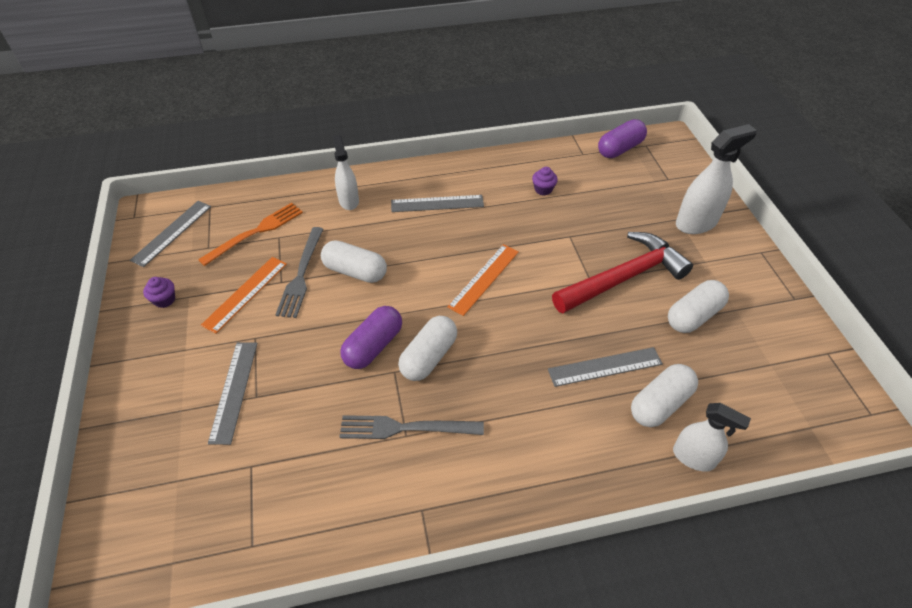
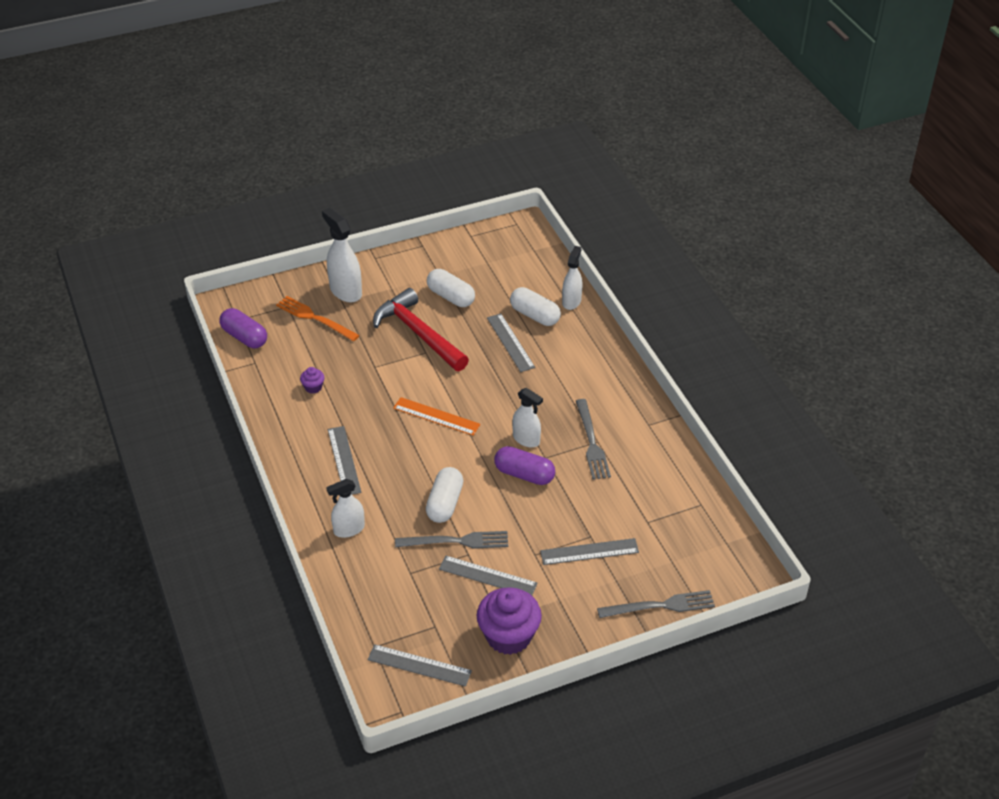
camera: 100 degrees left, 5 degrees down
(120, 450) = (660, 606): none -> grey fork
(164, 300) = (508, 636): purple cupcake -> purple cupcake, size x2.26
(245, 293) = (488, 576): orange ruler -> grey ruler
(255, 232) = (407, 593): orange fork -> orange fork (315, 318)
(428, 357) = (526, 439): white capsule -> white spray bottle

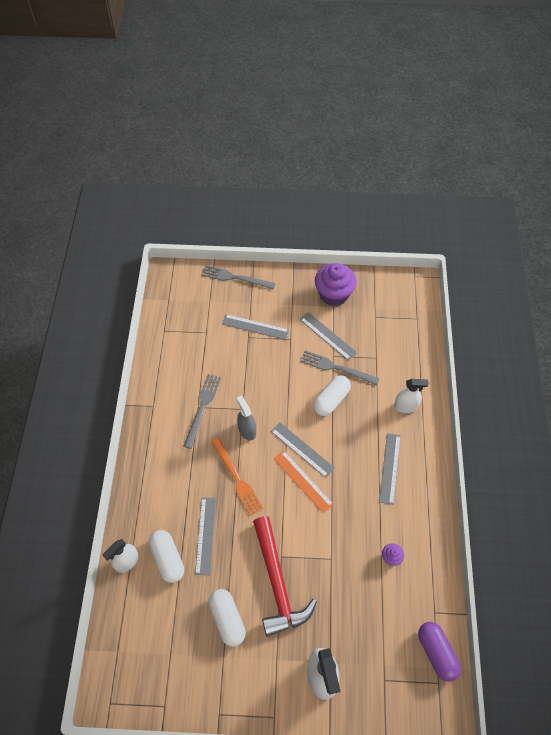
camera: 155 degrees left, 15 degrees up
(315, 318) = (363, 648): orange fork -> orange fork (237, 478)
(419, 665) = (394, 297): grey ruler -> grey ruler (302, 449)
(524, 474) = (264, 401): purple capsule -> none
(526, 439) = (247, 430): white spray bottle -> grey spray bottle

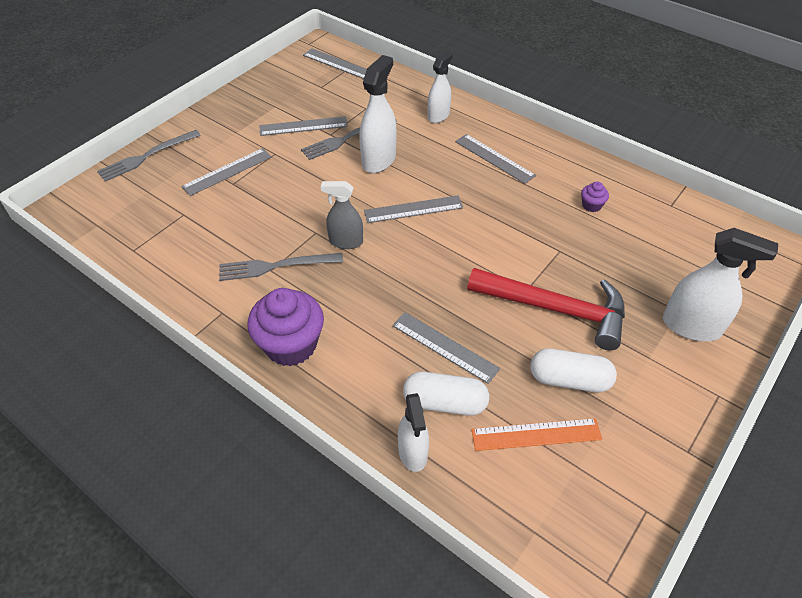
camera: 55 degrees left, 10 degrees down
(202, 408) = (276, 266): grey fork -> grey fork turned 60 degrees counterclockwise
(237, 478) = (397, 280): orange fork -> none
(303, 481) = (451, 227): orange ruler -> orange ruler (536, 434)
(331, 400) = (379, 160): white capsule -> white spray bottle
(333, 294) = (262, 99): purple cupcake -> purple cupcake (291, 345)
(408, 309) = (338, 64): none -> grey ruler
(436, 652) = (714, 224): purple capsule -> none

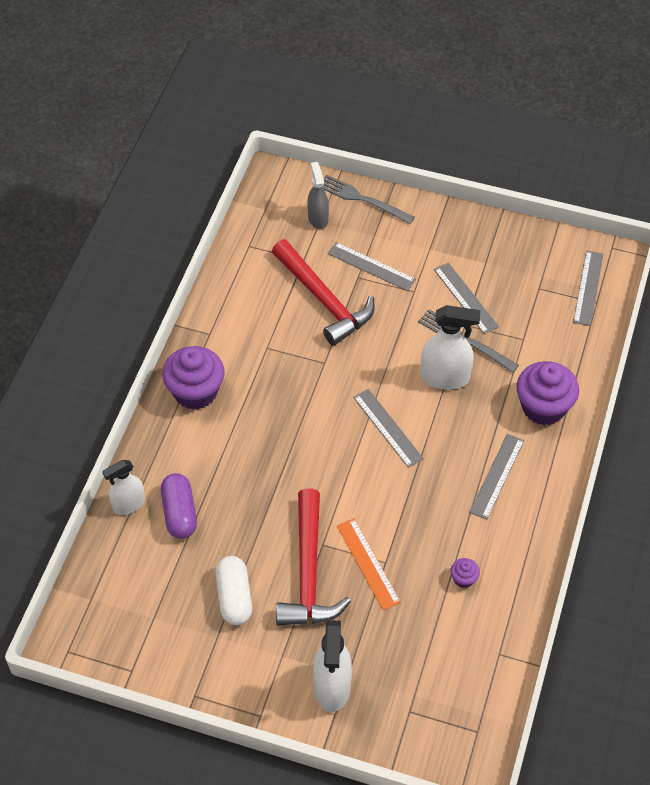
camera: 70 degrees right, 5 degrees up
(242, 213) = (324, 300): none -> red hammer
(276, 266) = (272, 350): grey fork -> none
(346, 241) = (322, 389): grey spray bottle -> grey spray bottle (318, 218)
(438, 116) = (543, 407): white spray bottle -> purple cupcake
(444, 347) = (234, 498): grey ruler -> none
(445, 403) = (179, 513): white capsule -> purple capsule
(536, 434) = (172, 583): orange ruler -> orange ruler (368, 563)

